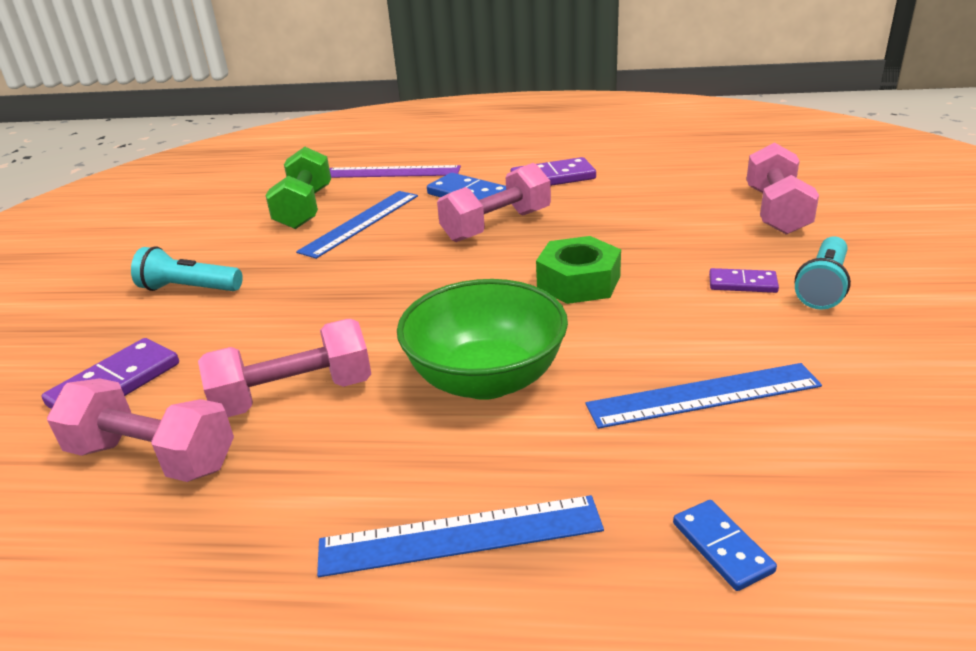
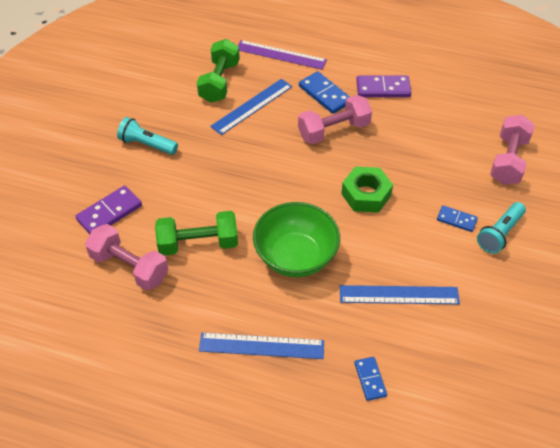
camera: 10 degrees right, 20 degrees up
(294, 395) = (198, 243): pink dumbbell -> green dumbbell
(742, 283) = (456, 220): purple domino -> blue domino

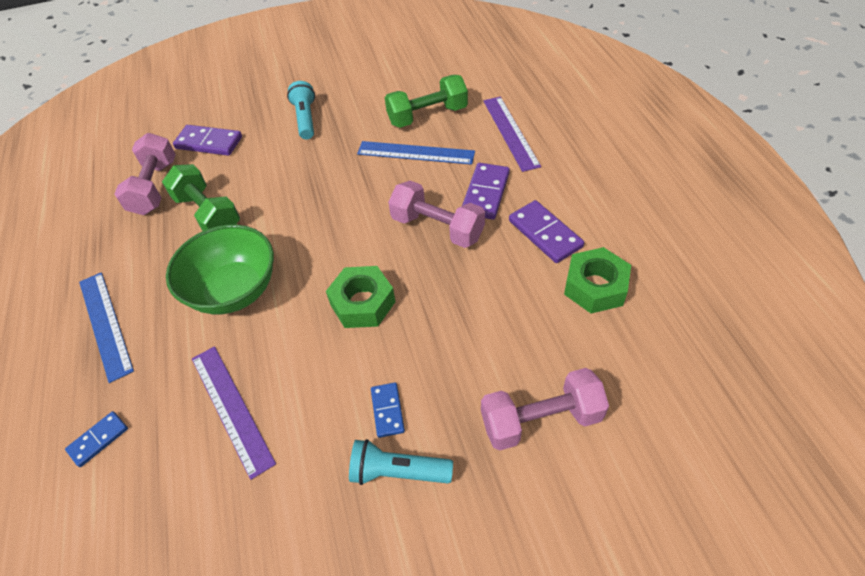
camera: 60 degrees right, 0 degrees up
(325, 94) = (486, 193): blue domino -> purple domino
(399, 295) = (231, 408): blue ruler -> purple ruler
(439, 92) = (595, 287): none -> green nut

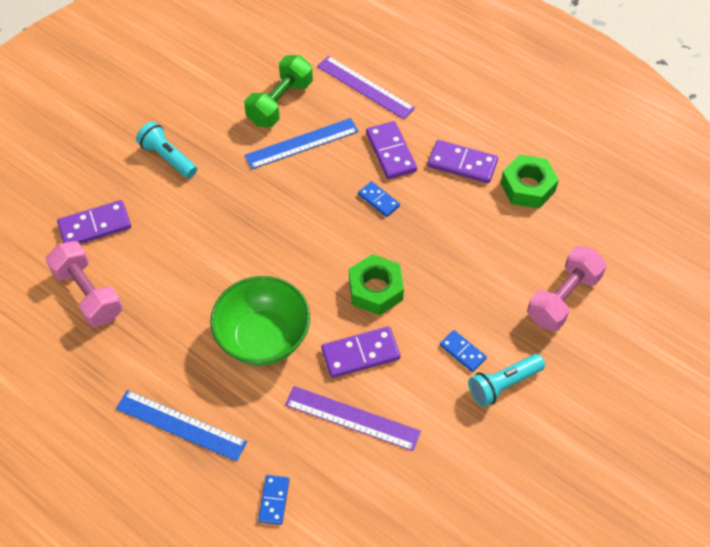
camera: 40 degrees left, 5 degrees up
(208, 214) = (169, 290): green dumbbell -> none
(295, 353) = (360, 354): none -> purple domino
(437, 228) = (378, 200): pink dumbbell -> blue domino

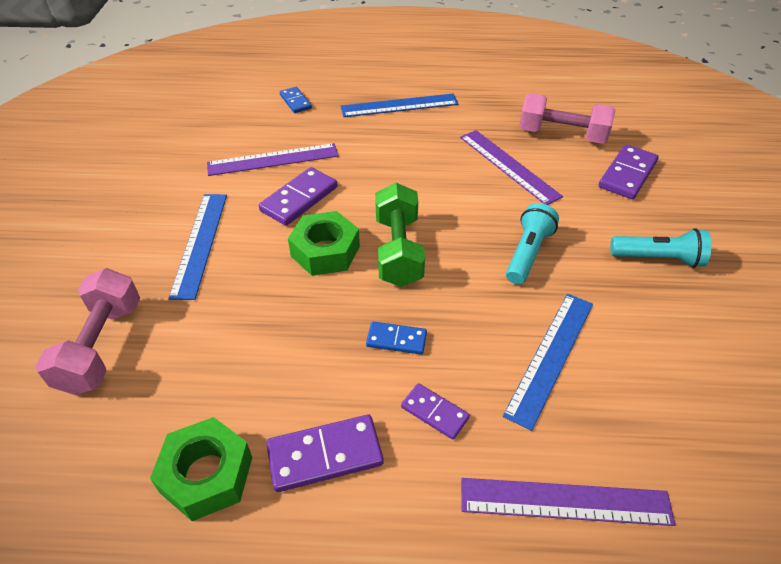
camera: 145 degrees right, 10 degrees down
(169, 288) = (508, 166): none -> purple ruler
(263, 338) = (394, 172): green bowl -> none
(280, 103) = (638, 396): green dumbbell -> green dumbbell (398, 250)
(391, 152) = (434, 412): purple domino -> purple domino, size x0.61
(462, 352) = (200, 243): blue domino -> blue ruler
(503, 384) = (144, 237): turquoise flashlight -> turquoise flashlight (528, 253)

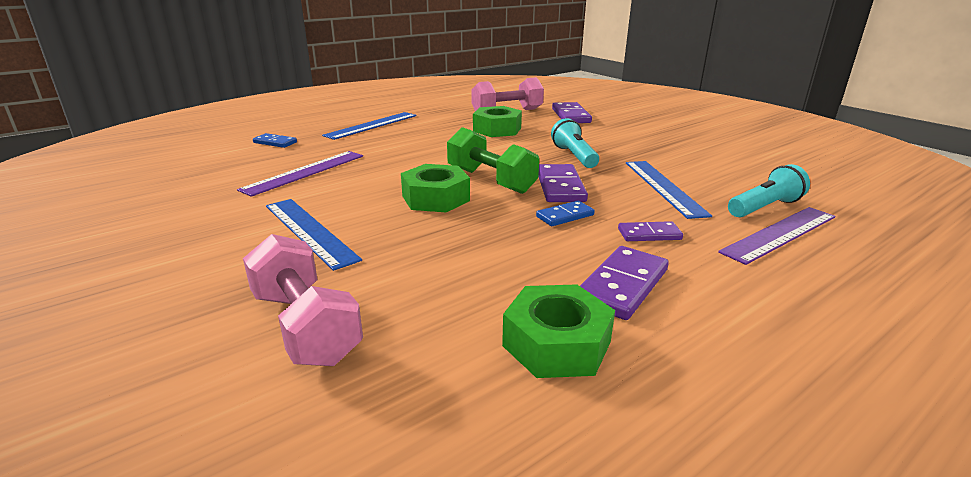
camera: 40 degrees left, 20 degrees down
(299, 199) = (366, 183): purple domino -> purple domino (560, 186)
(508, 166) = (497, 129): purple ruler -> green nut
(658, 259) = (643, 137): turquoise flashlight -> turquoise flashlight (764, 207)

